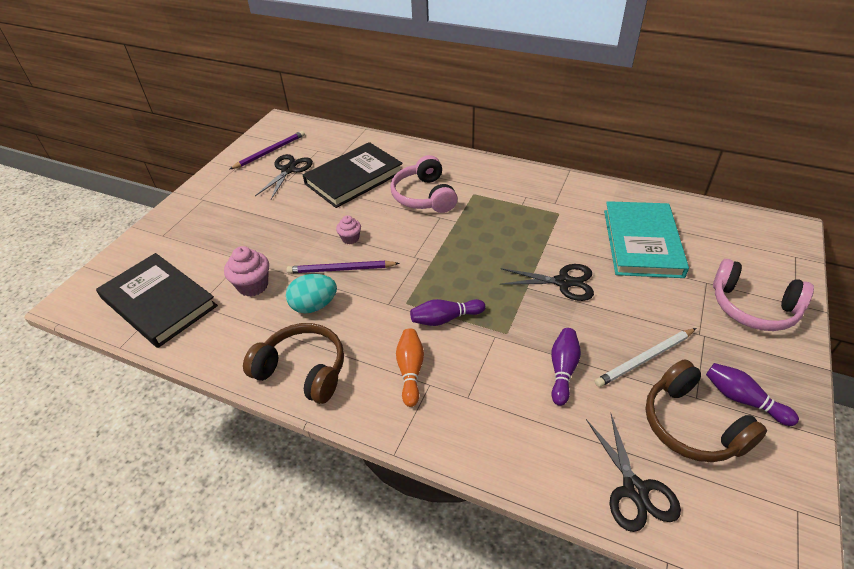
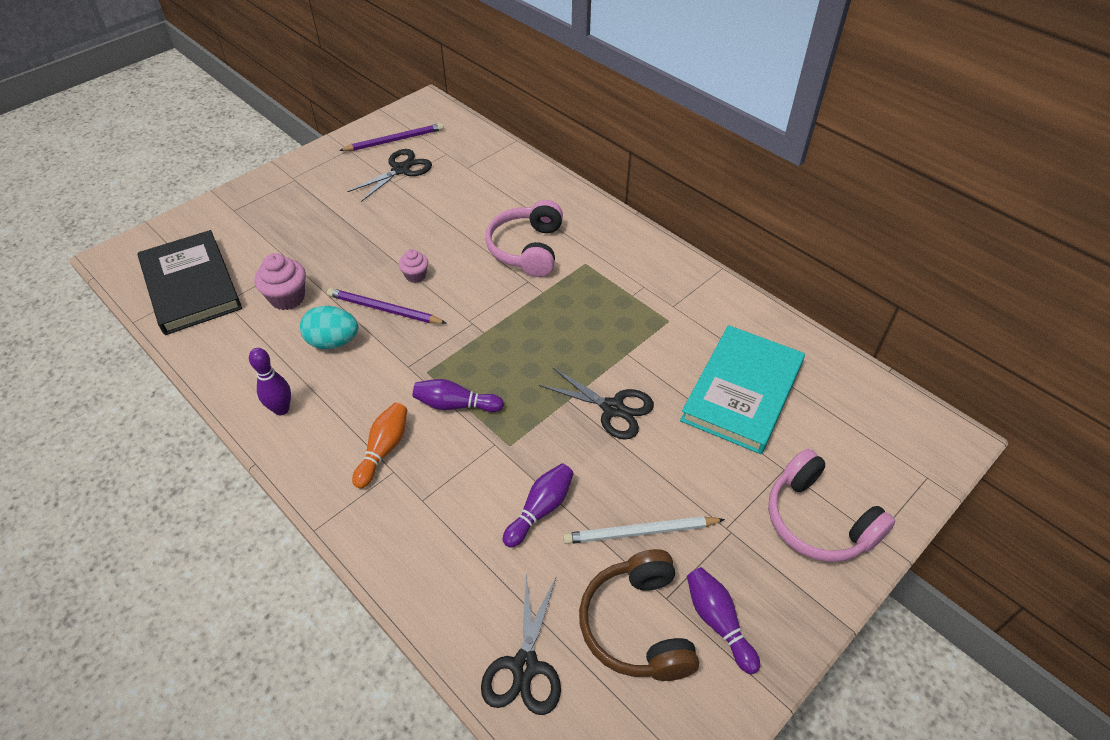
camera: 20 degrees right, 5 degrees up
(303, 370) = (281, 409): brown headphones -> purple bowling pin
(354, 178) = (464, 201): black book -> none

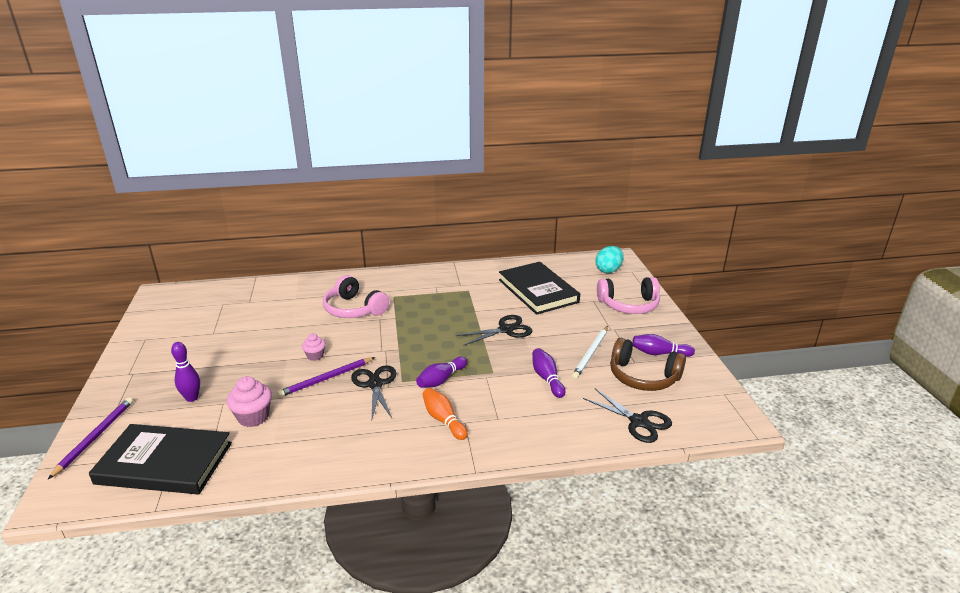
camera: 55 degrees left, 20 degrees down
(281, 409) = (356, 454): purple bowling pin -> purple bowling pin (192, 398)
(333, 342) = (325, 410): turquoise egg -> turquoise egg (608, 270)
(395, 140) = (172, 317): purple pencil -> purple pencil (95, 437)
(401, 170) = (206, 326): black scissors -> black scissors (375, 384)
(742, 392) = (538, 291): turquoise book -> black book

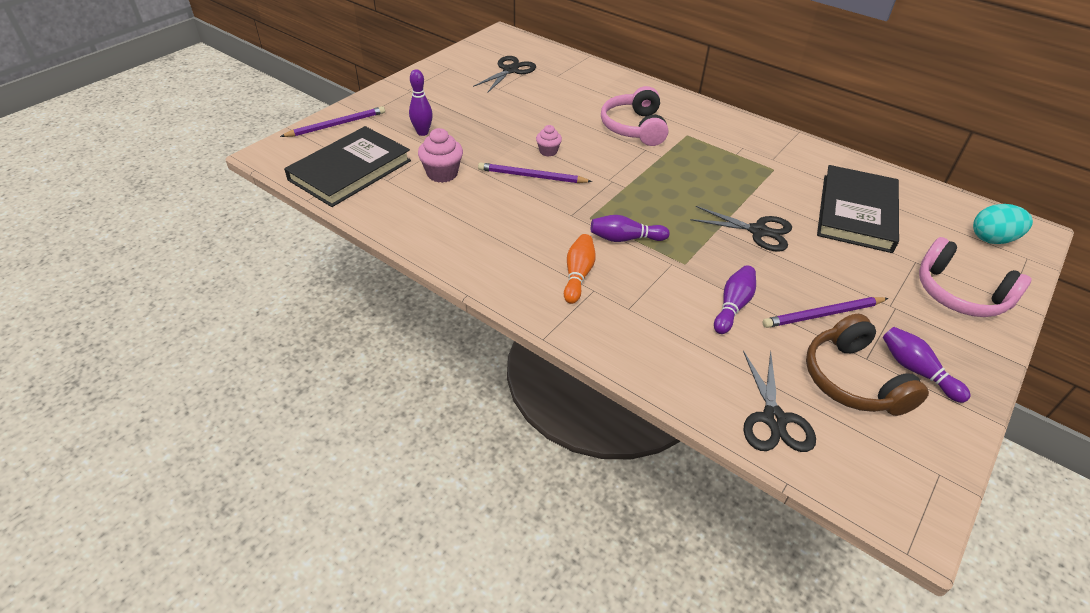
camera: 45 degrees right, 15 degrees up
(165, 463) = (350, 170): black book -> black book turned 75 degrees clockwise
(375, 384) = (563, 206): black scissors -> black scissors (510, 70)
(591, 354) = (823, 314): white pencil -> purple pencil

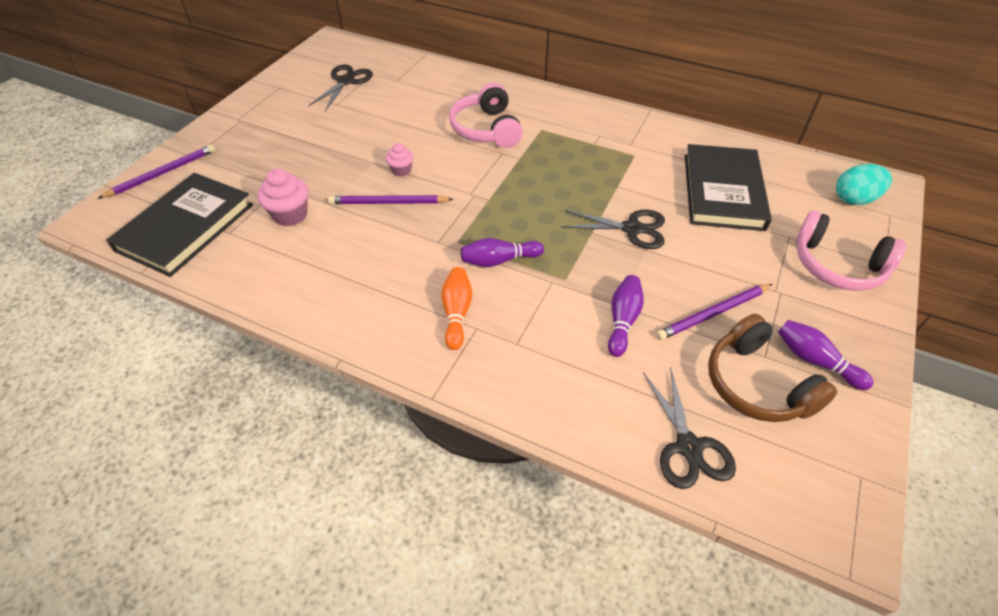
camera: 10 degrees left, 5 degrees up
(422, 132) = (261, 168): purple bowling pin -> none

